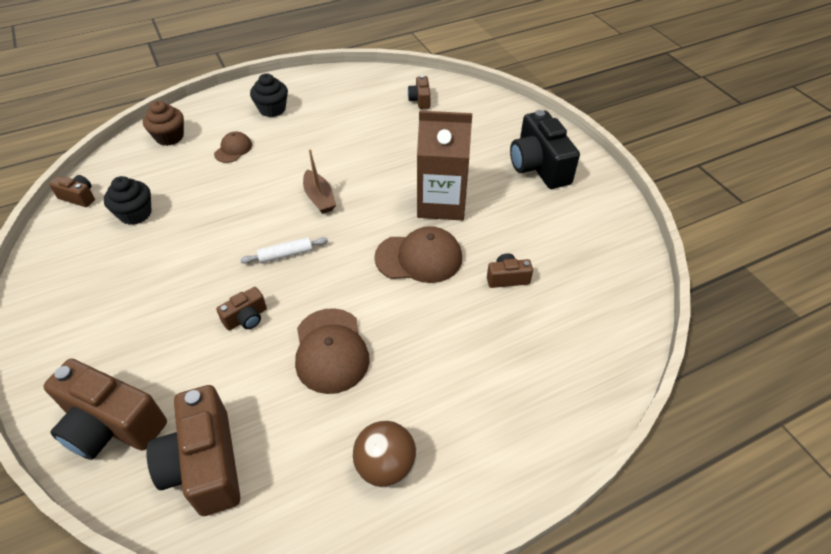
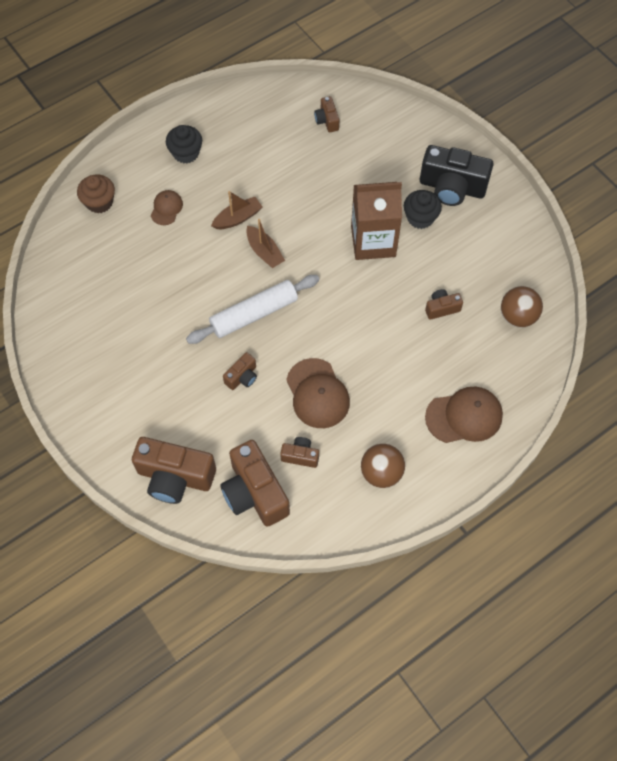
camera: 10 degrees left, 15 degrees up
(78, 197) = (47, 283): brown camera -> brown camera (300, 456)
(135, 214) = (107, 293): black cupcake -> black cupcake (420, 218)
(285, 254) = (254, 314): white rolling pin -> white rolling pin, size x1.97
(302, 166) = (238, 218): none -> brown boat
(419, 258) = (366, 300): brown cap -> brown cap (464, 416)
(539, 166) = (452, 187): black camera -> black camera turned 45 degrees counterclockwise
(600, 299) = (517, 316): none -> brown ball

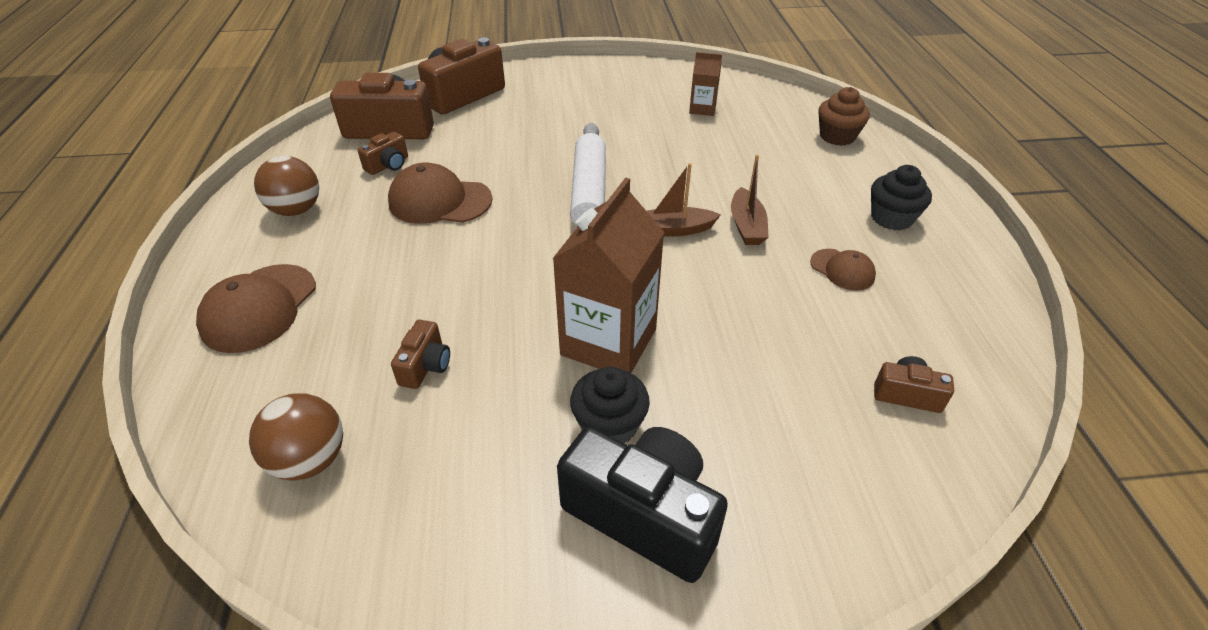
camera: 120 degrees right, 20 degrees down
(102, 295) = (702, 109): none -> brown carton
(166, 208) = (799, 177): brown cap -> brown cap (842, 270)
(242, 377) = (518, 159): brown camera -> none
(452, 187) = (643, 515): black camera -> black camera turned 75 degrees clockwise

